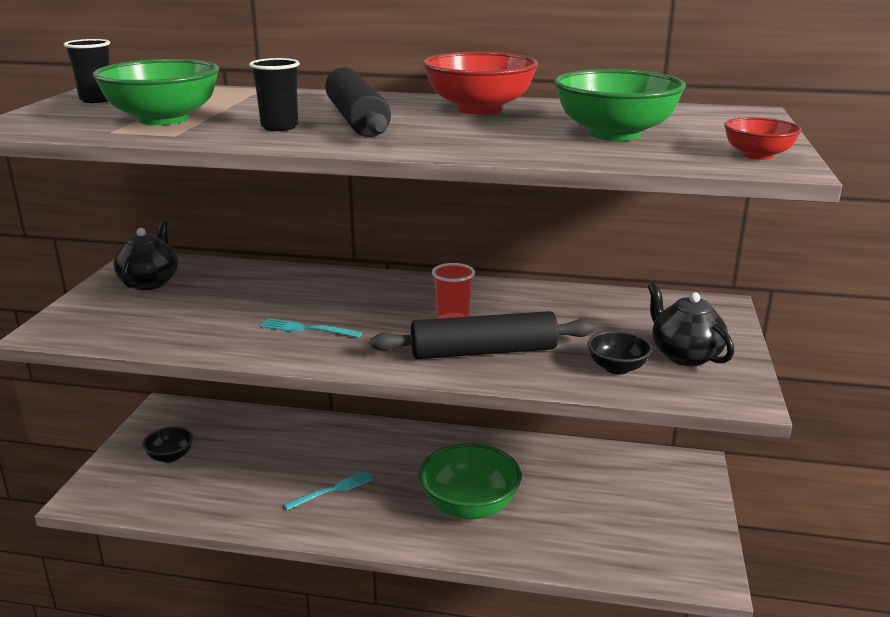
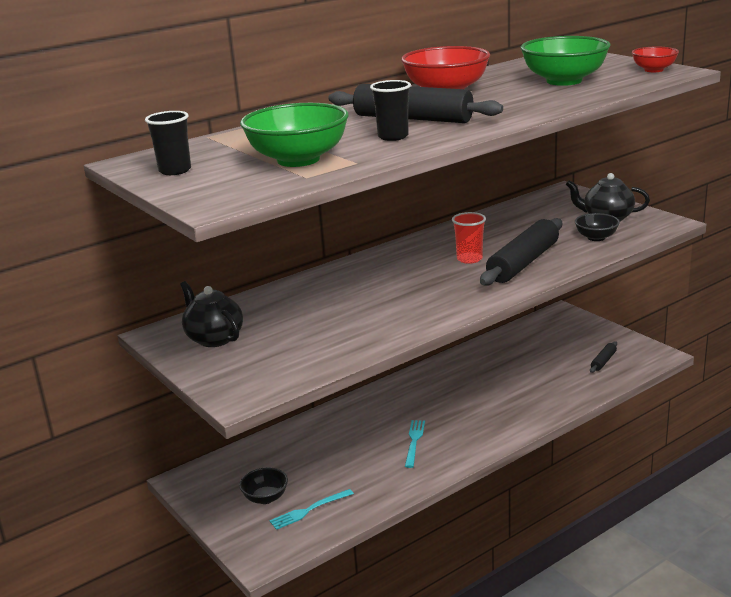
camera: 45 degrees left, 0 degrees up
(306, 329) = (404, 303): turquoise fork -> turquoise fork (309, 510)
(469, 506) = (502, 398): green bowl -> none
(635, 541) = (603, 361): none -> black rolling pin

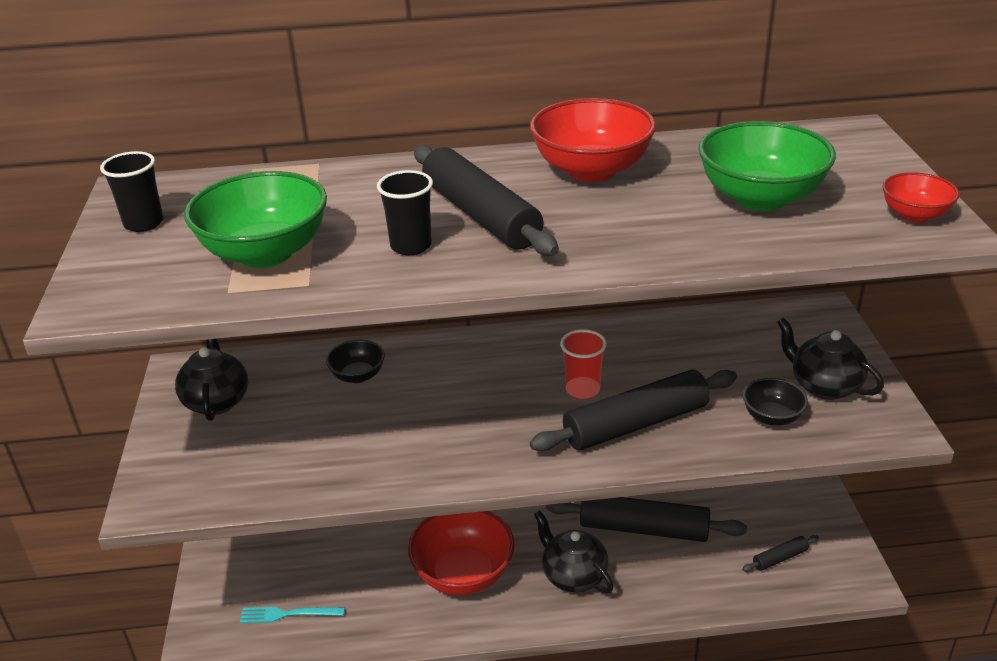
camera: 30 degrees right, 10 degrees up
(265, 498) = (265, 576): black bowl -> black bowl (358, 376)
(414, 441) = (463, 574): turquoise fork -> red bowl
(489, 415) = (573, 576): none -> black teapot
(507, 377) = (644, 528): none -> black rolling pin

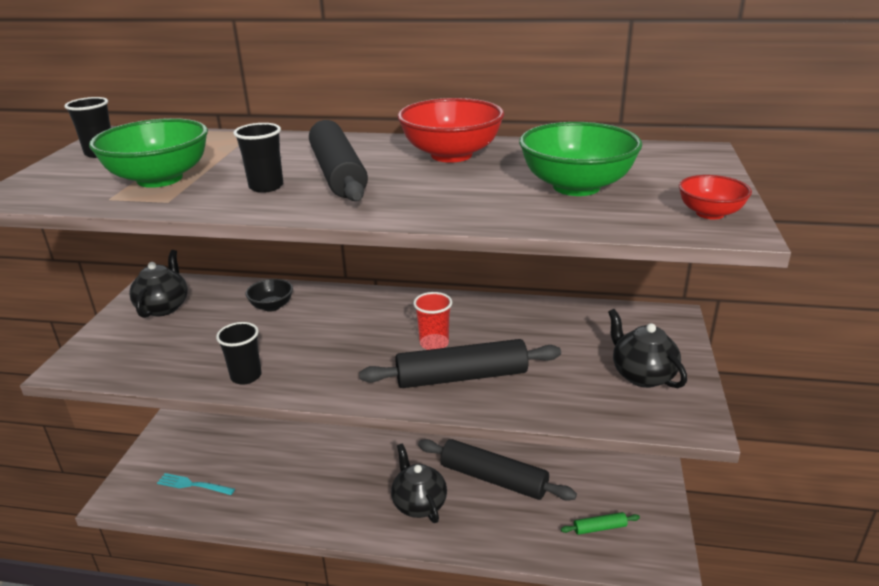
camera: 15 degrees right, 5 degrees down
(385, 471) = (246, 376): none -> black cup
(463, 574) = (335, 483): red bowl -> none
(772, 417) = (581, 392): black bowl -> none
(780, 558) = (599, 528): black rolling pin -> green rolling pin

